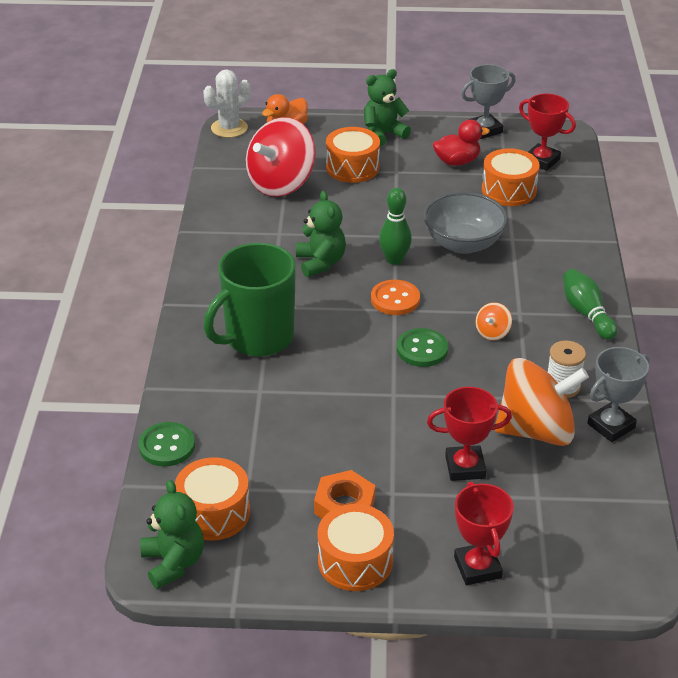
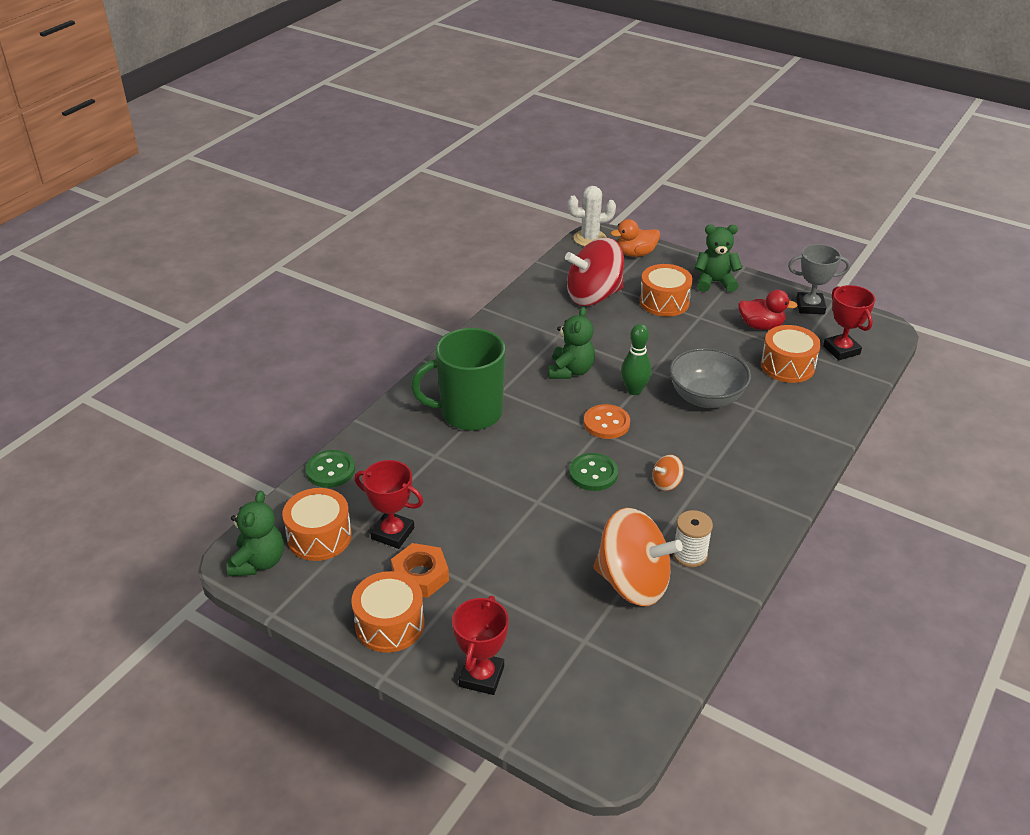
camera: 30 degrees right, 0 degrees up
(465, 467) = (544, 587): red trophy -> red trophy (392, 533)
(586, 313) = (767, 499): green bowling pin -> none
(611, 426) = (704, 608): grey trophy -> none

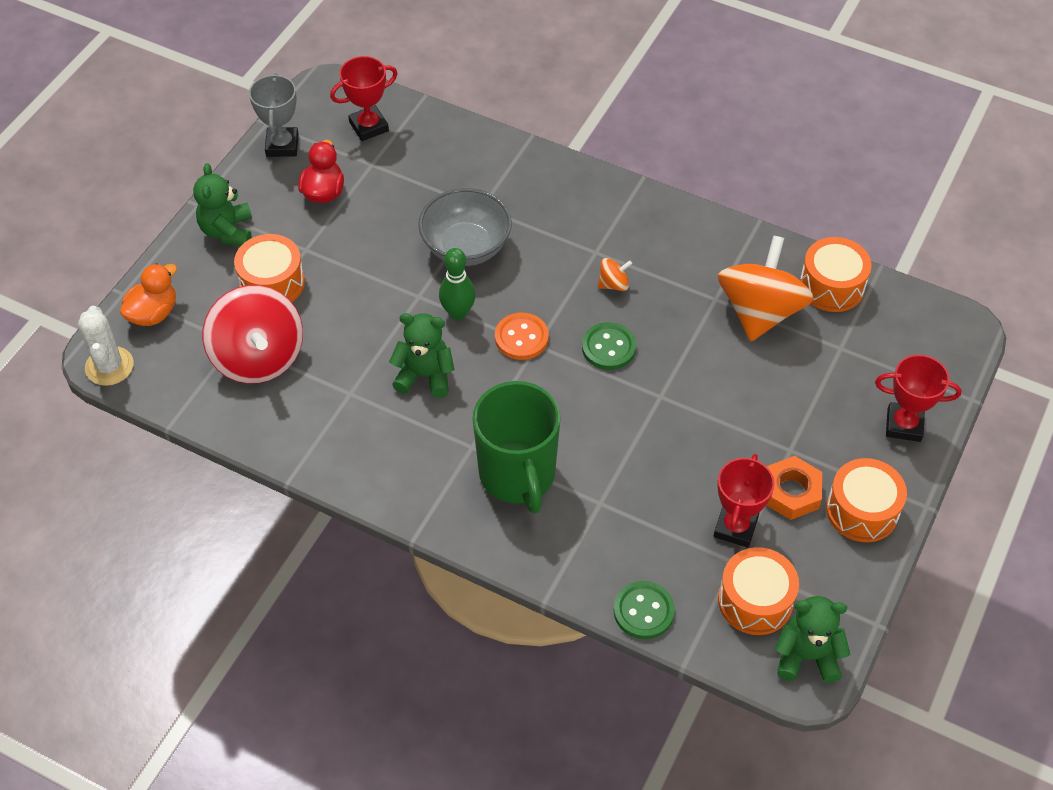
camera: 95 degrees left, 15 degrees up
(635, 254) = (153, 313): orange duck -> orange duck turned 120 degrees counterclockwise
(666, 483) = (613, 284): orange spinning top -> orange spinning top turned 75 degrees counterclockwise
(689, 554) = (713, 267): white spool -> none
(787, 366) = (401, 174): orange drum -> orange drum (831, 286)

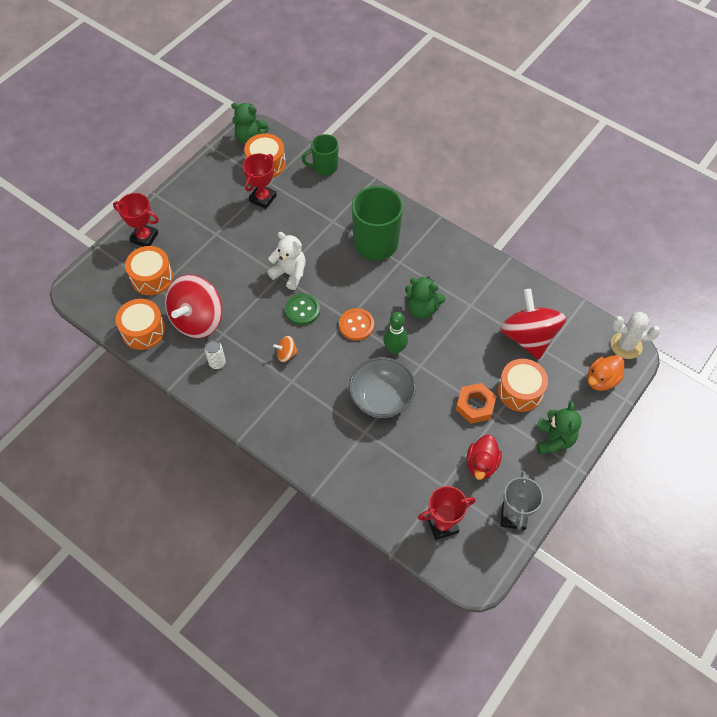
camera: 170 degrees left, 5 degrees up
(109, 366) = (626, 345): white cactus -> white cactus turned 75 degrees counterclockwise
(643, 611) = (324, 167): green button -> green mug
(645, 400) = (290, 273): none -> white teddy bear
(707, 260) = (217, 363): none -> white can
(760, 311) = (197, 320): orange spinning top -> red spinning top
(791, 492) = (225, 211): orange nut -> orange nut (475, 405)
(862, 510) = (191, 197): orange drum -> orange drum (151, 277)

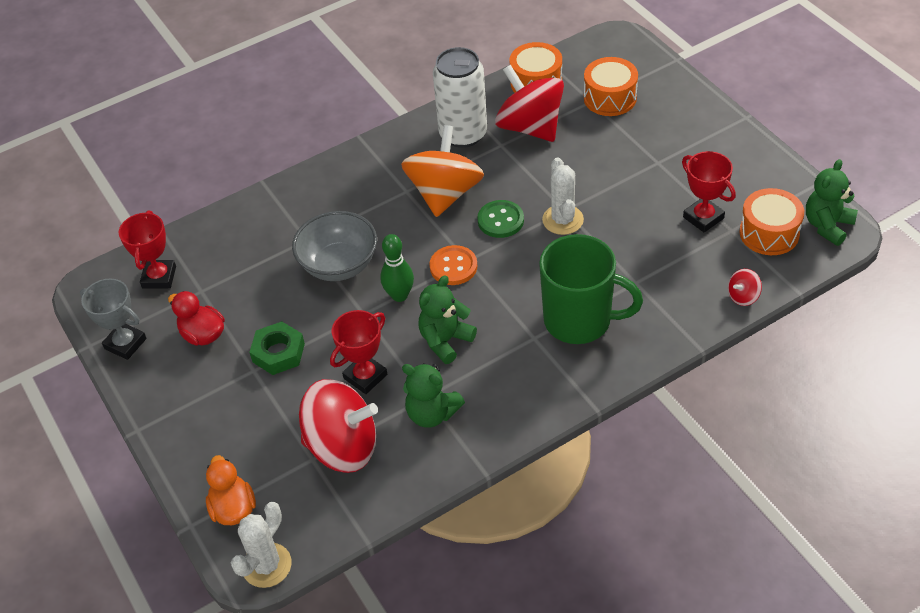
camera: 115 degrees right, 10 degrees down
(144, 237) = (675, 99): red trophy -> red trophy (365, 376)
(217, 363) = (463, 134): white can -> white can, size x2.35
(286, 354) = (444, 193): orange spinning top -> orange spinning top, size x2.41
(290, 273) = (563, 220): white teddy bear -> white cactus
(324, 167) = (743, 296): green mug -> red spinning top
(475, 405) = (278, 353): orange nut -> green nut
(520, 391) = (271, 407): orange drum -> none
(553, 440) = (187, 419): green teddy bear -> green teddy bear (432, 413)

